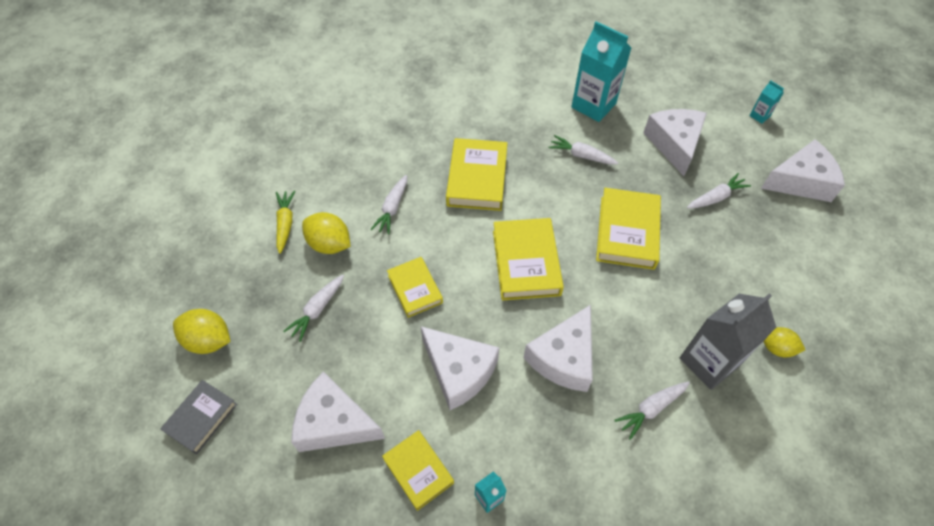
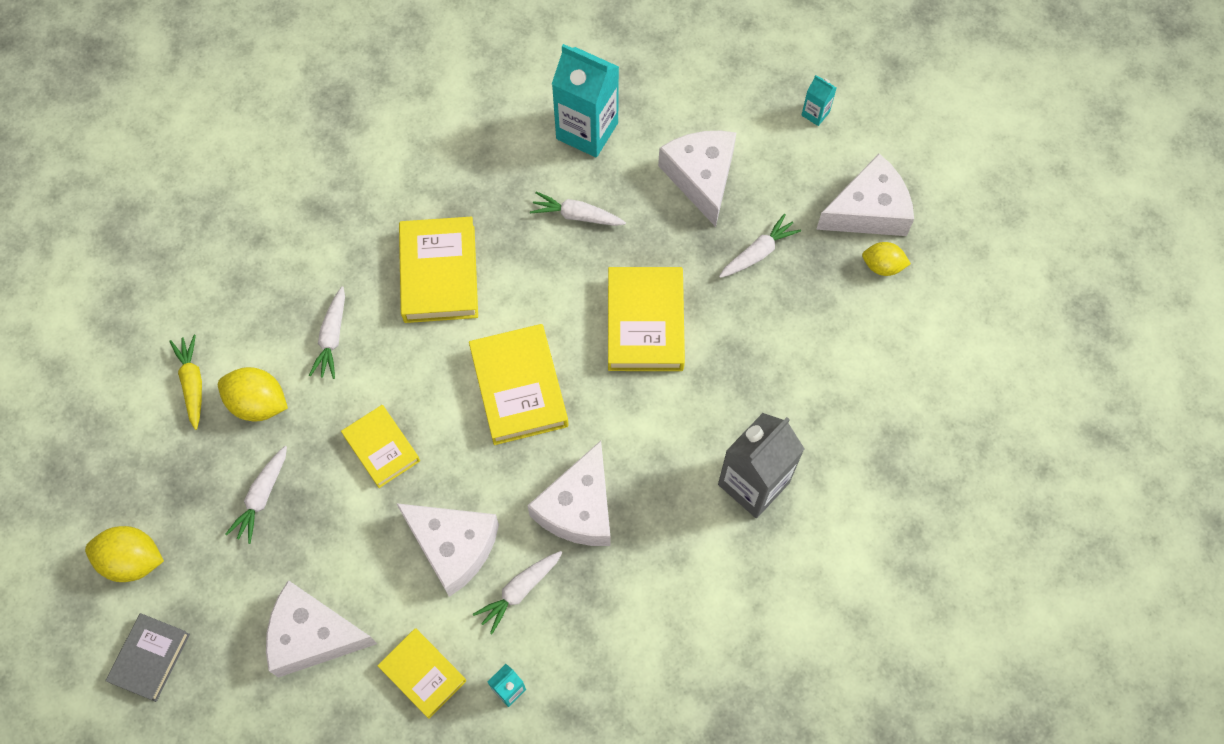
camera: 10 degrees left, 10 degrees up
(651, 409) = (687, 553): white carrot -> white carrot (519, 591)
(776, 348) = (834, 452): yellow lemon -> yellow lemon (882, 266)

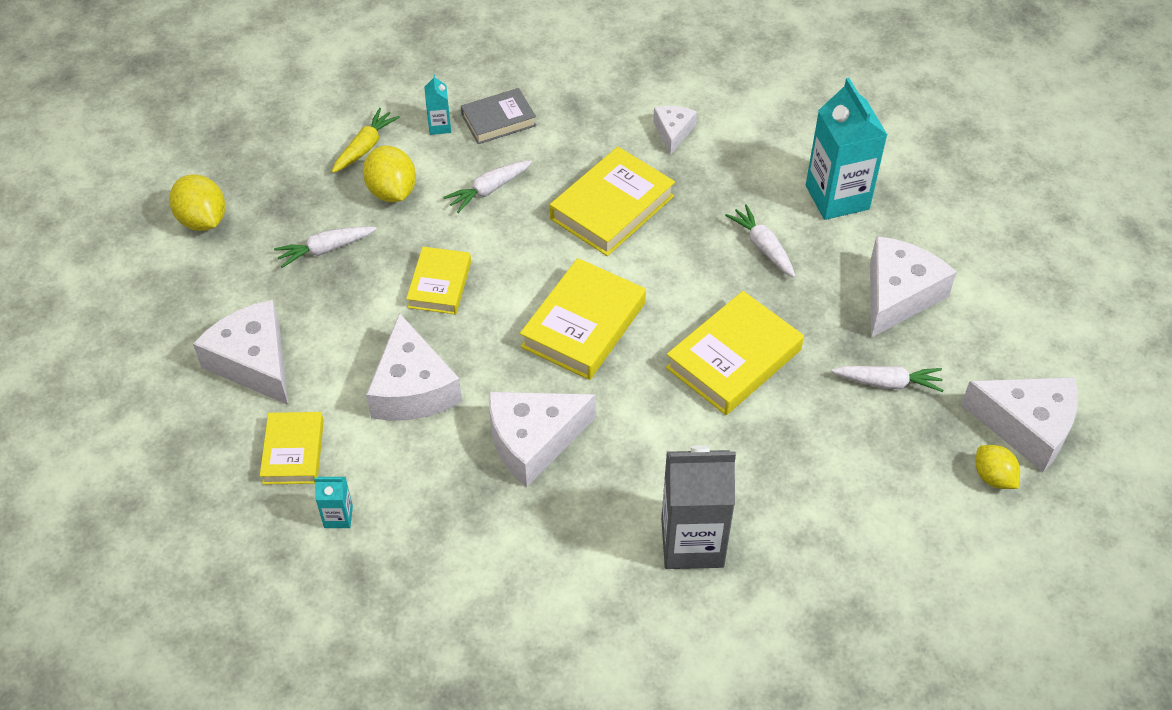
camera: 45 degrees right, 15 degrees down
(150, 658) = (142, 286): grey book -> grey book (498, 120)
(417, 171) = (673, 132): none -> white cheese
(519, 591) = (424, 458): white carrot -> none
(815, 113) = (1056, 322): turquoise carton -> turquoise carton (439, 126)

